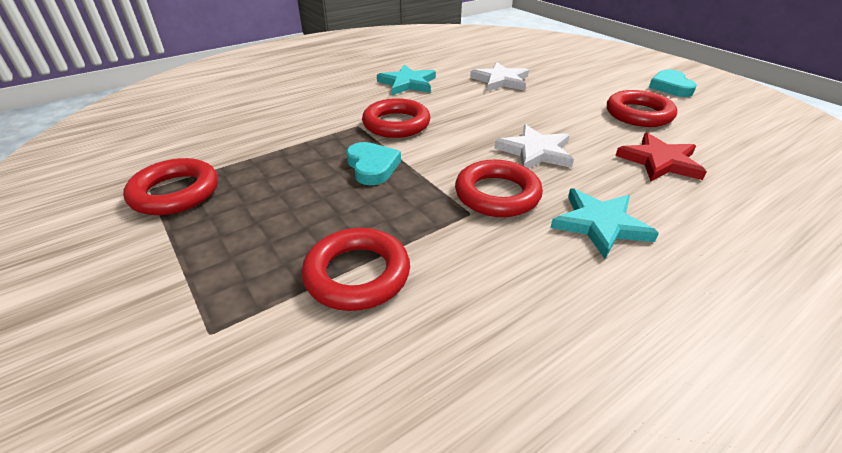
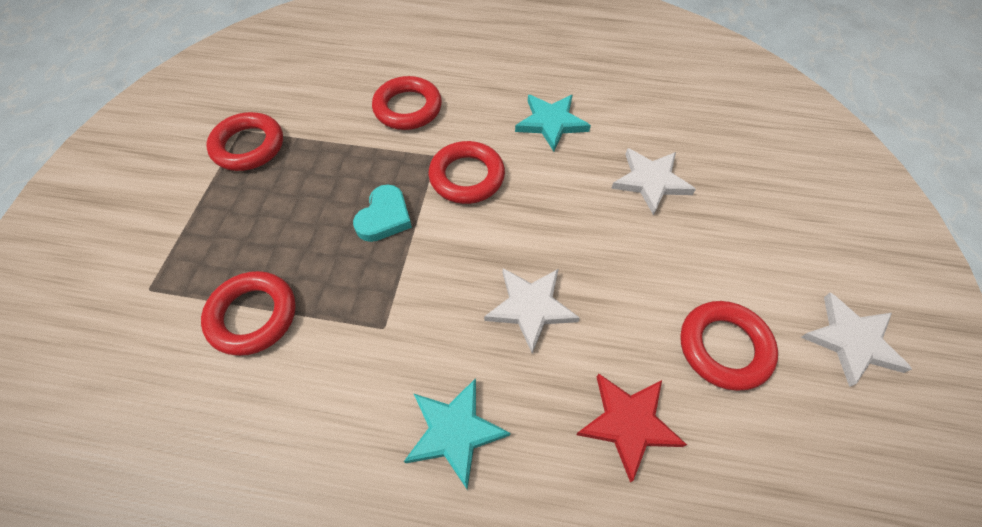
camera: 45 degrees right, 20 degrees up
(497, 194) = (428, 327): red ring -> red ring (408, 108)
(670, 87) = (851, 341): turquoise heart -> white star

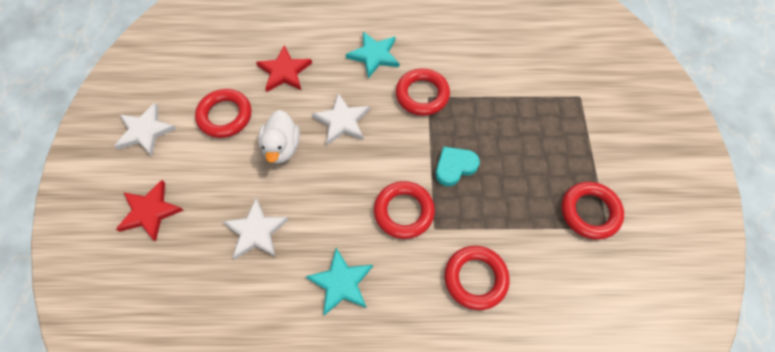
camera: 170 degrees right, 5 degrees up
(253, 316) = (507, 91): red ring -> red ring (422, 95)
(384, 217) = (455, 167): turquoise heart -> turquoise heart turned 45 degrees clockwise
(625, 280) = (282, 147): none -> white duck
(795, 222) = (150, 211): none -> red star

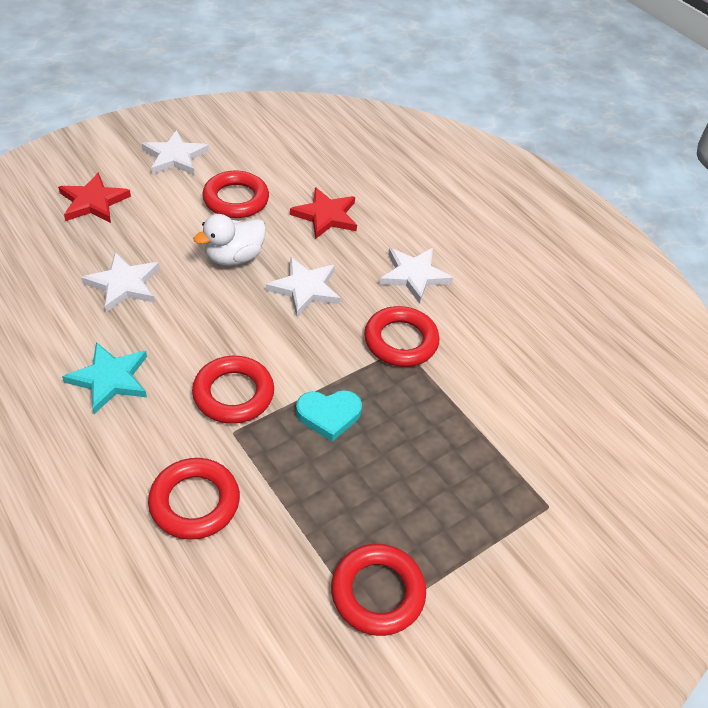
camera: 50 degrees right, 15 degrees down
(374, 55) = (414, 275): turquoise star -> white star
(455, 167) = (329, 415): turquoise heart -> turquoise heart turned 150 degrees clockwise

